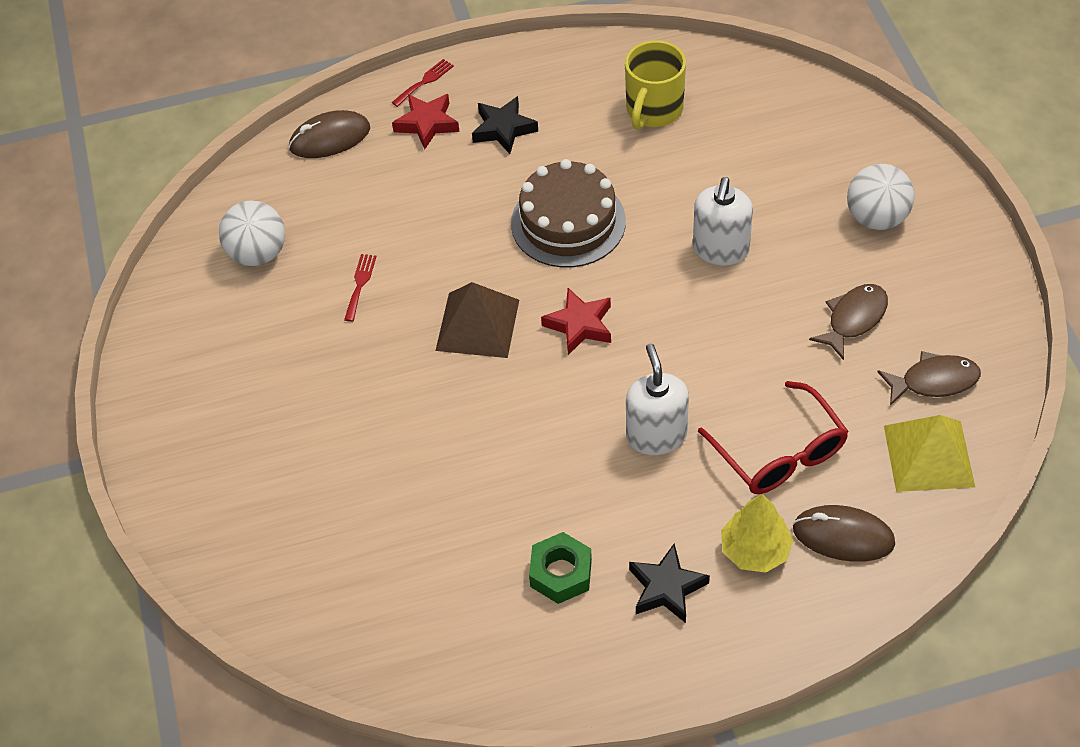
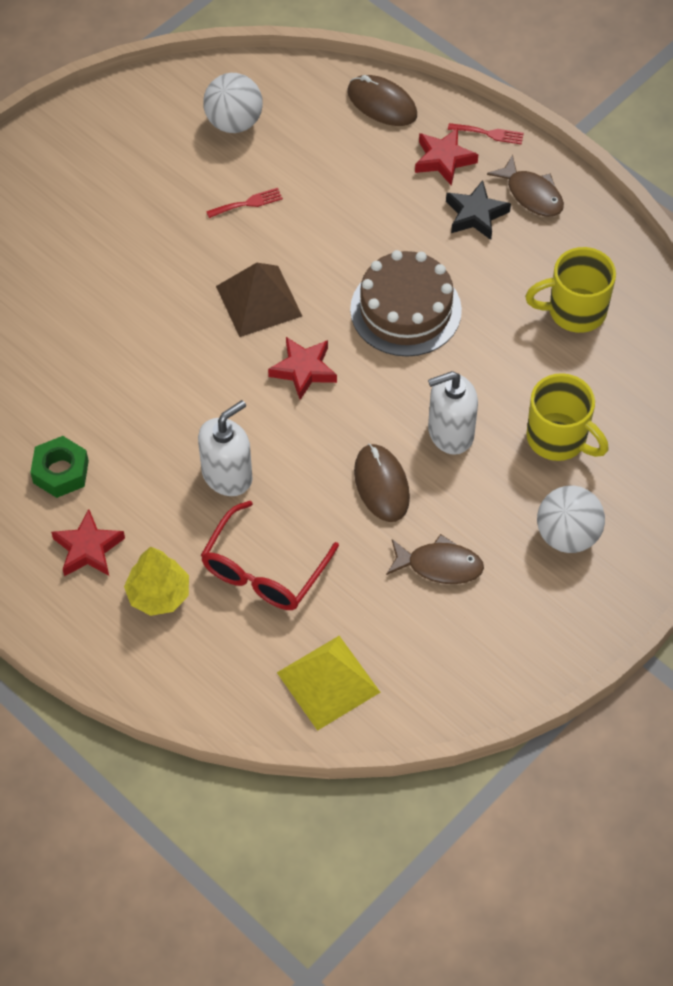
camera: 55 degrees right, 5 degrees up
(666, 588) = (88, 549): black star -> red star
(775, 179) = (558, 438): none -> yellow mug
(843, 536) = (209, 651): brown mouse -> brown mouse (381, 485)
(934, 381) = (410, 654): brown fish -> brown fish (531, 194)

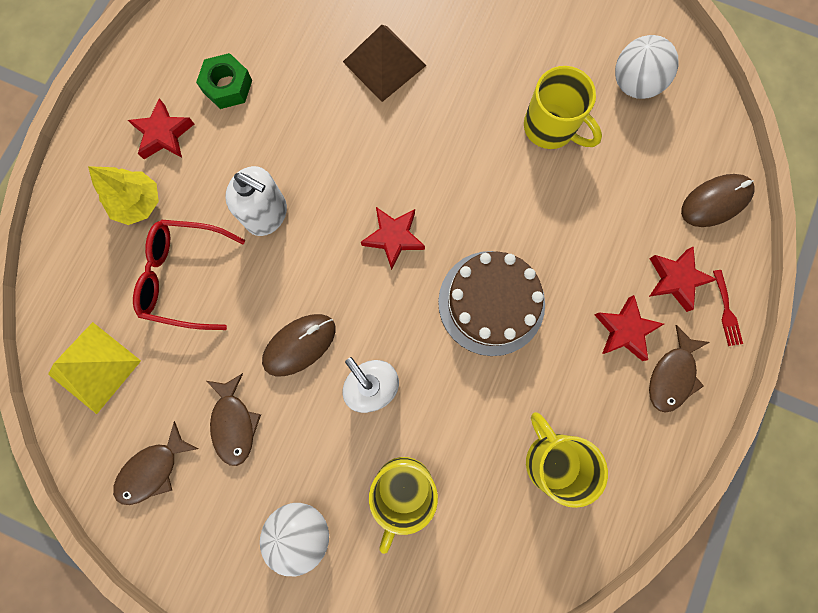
camera: 70 degrees right, 20 degrees up
(248, 203) = (551, 128): red fork -> yellow mug
(258, 301) = (451, 174): brown pyramid -> brown pyramid (384, 63)
(382, 104) = (715, 201): brown mouse -> brown mouse turned 45 degrees clockwise
(459, 652) = (153, 469): none -> brown fish
(476, 215) = (625, 330): black star -> red star

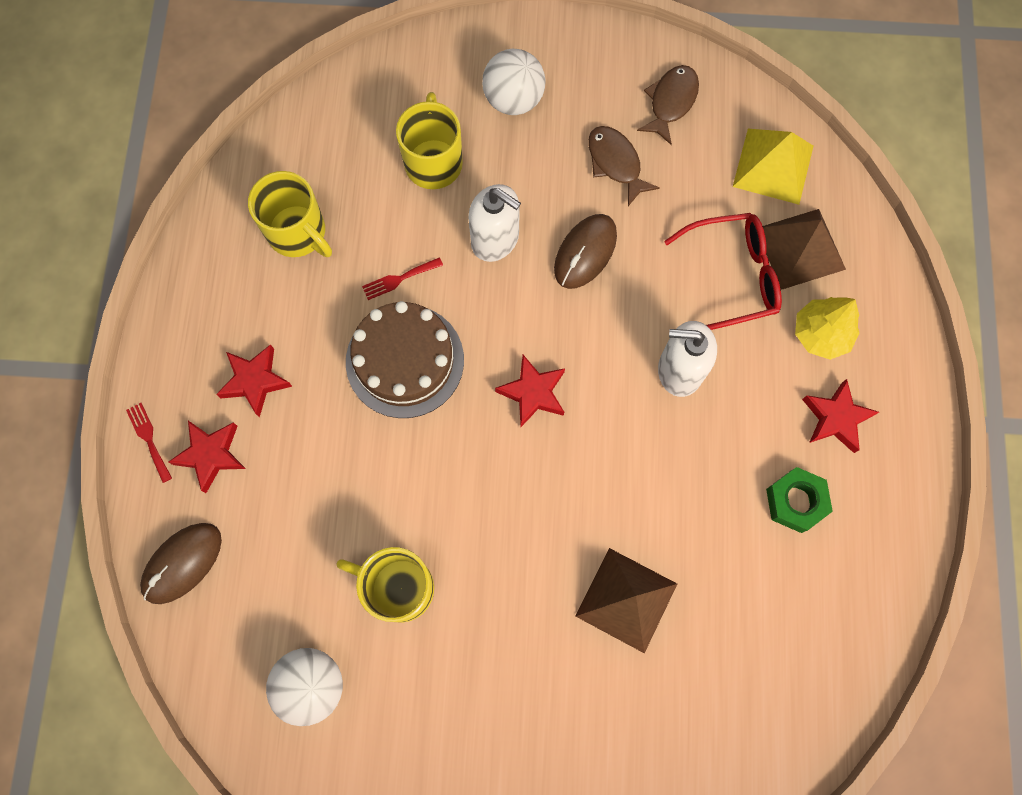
camera: 160 degrees right, 5 degrees down
(114, 281) = (800, 249): none -> brown pyramid
(473, 380) = (399, 279): none -> red fork
(672, 375) = (195, 352): brown fish -> none

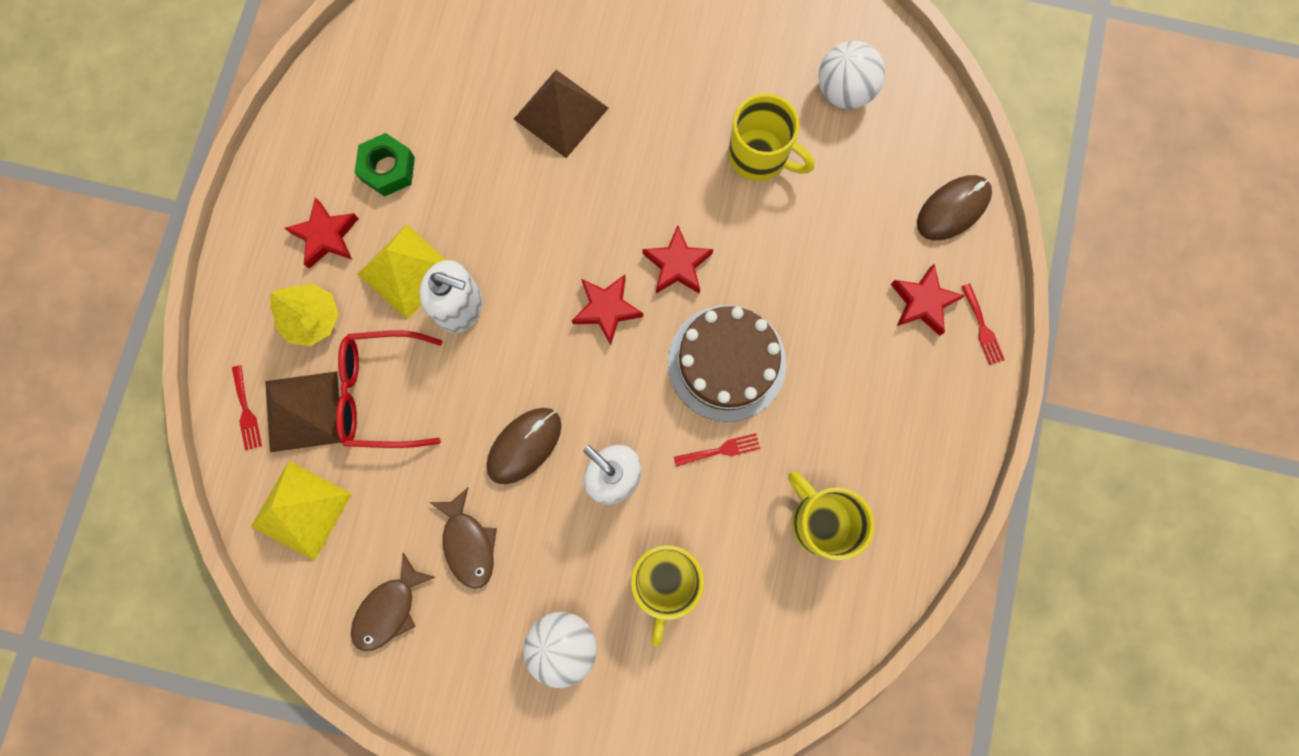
camera: 170 degrees left, 5 degrees up
(255, 381) = (876, 367): red star -> red star (677, 265)
(743, 396) = (406, 271): none -> yellow pyramid
(853, 239) = (246, 411): none -> red fork

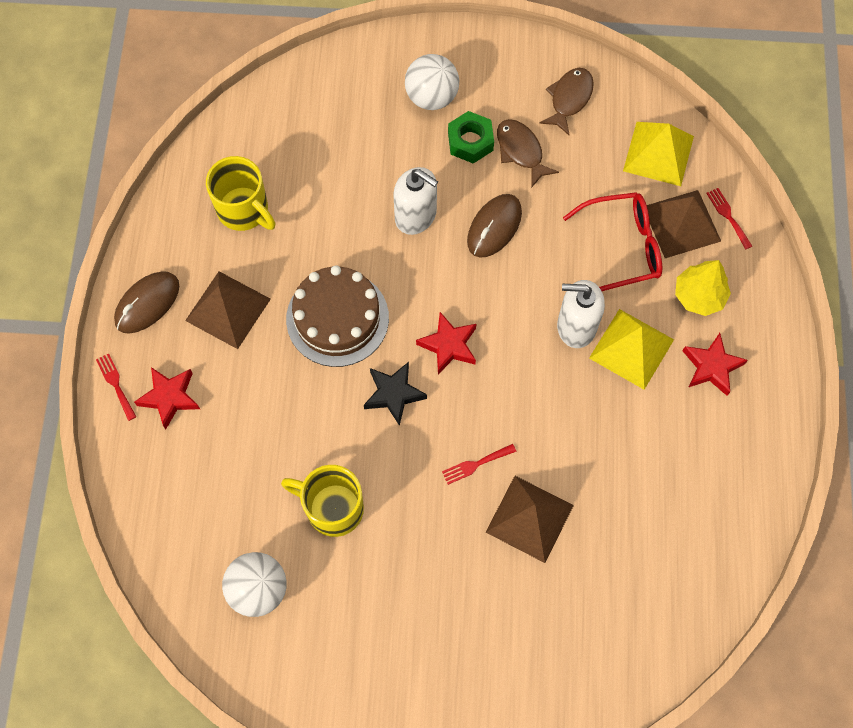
camera: 170 degrees right, 10 degrees down
(388, 169) = (676, 436): green nut -> green nut (470, 141)
(665, 581) = (362, 150): yellow mug -> none
(677, 265) = (394, 394): red star -> black star
(721, 450) = (332, 249): red fork -> red fork (475, 464)
(851, 395) = (228, 309): none -> brown pyramid
(953, 209) = (146, 488): brown mouse -> brown mouse (147, 303)

